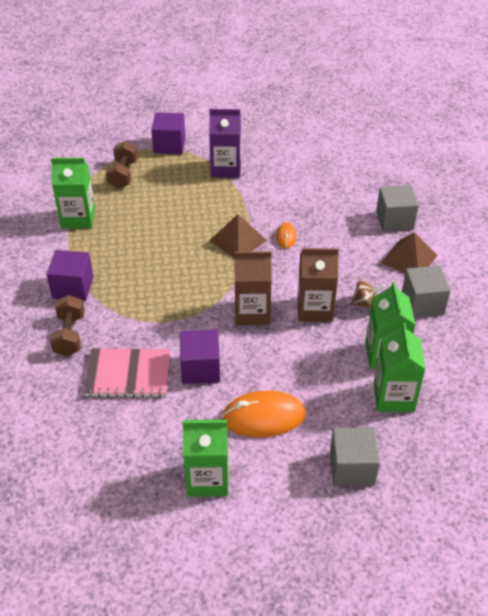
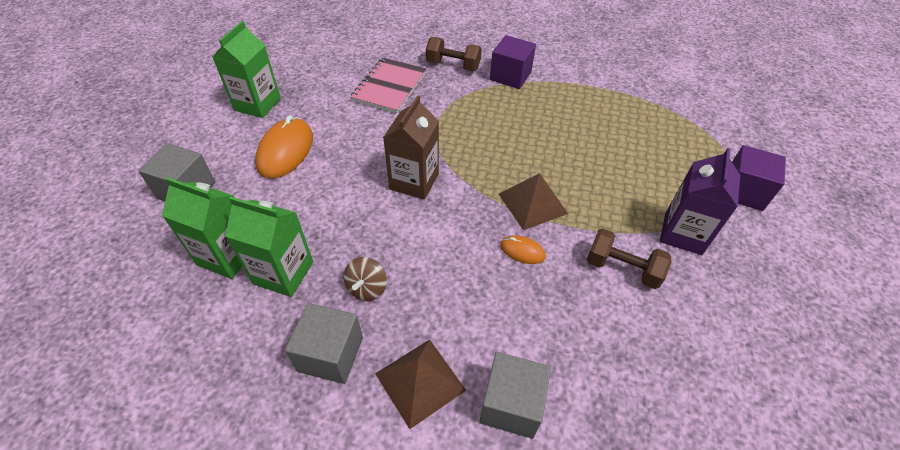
camera: 110 degrees right, 5 degrees up
(78, 218) = (610, 95): green carton -> none
(123, 174) = (682, 139): brown dumbbell -> brown dumbbell (622, 268)
(200, 368) = (367, 127): purple cube -> none
(315, 309) = (388, 235): brown carton -> none

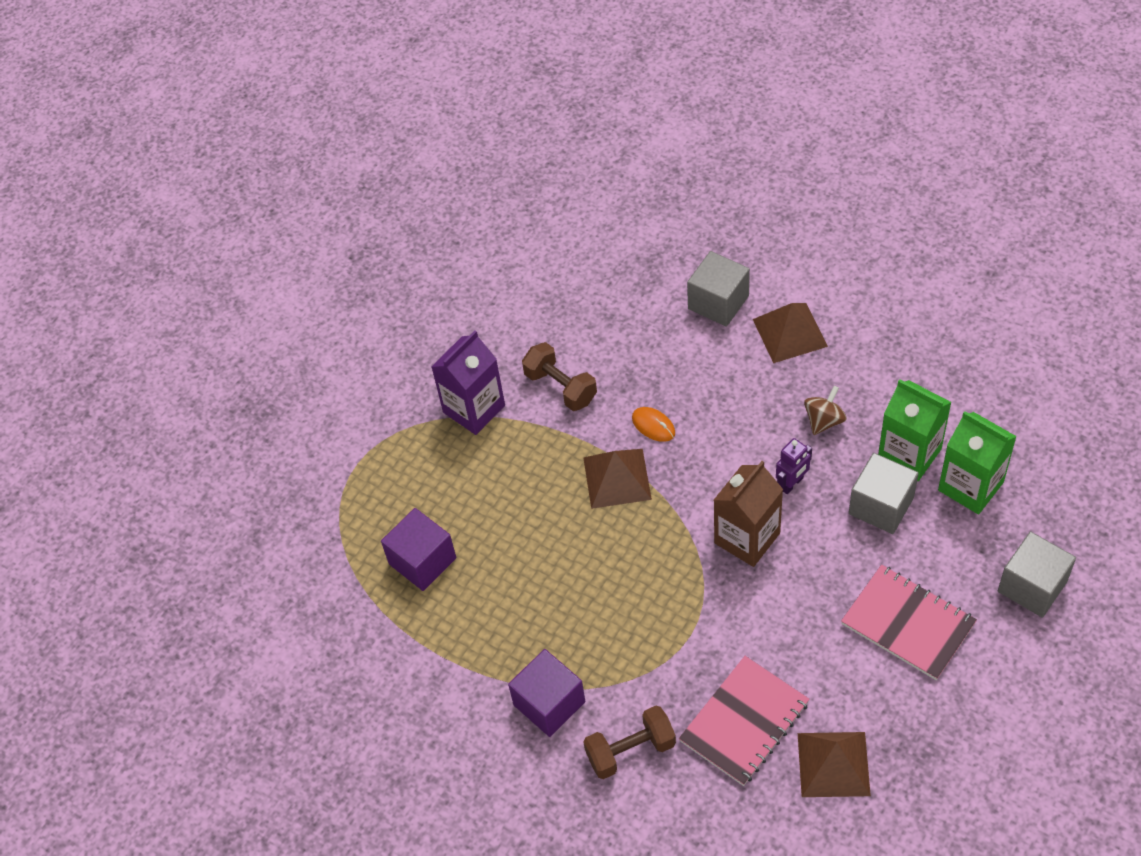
camera: 155 degrees left, 5 degrees up
(257, 104) = (951, 728): green carton -> none
(285, 151) = (908, 624): orange mouse -> pink notebook
(330, 354) = (865, 369): grey cube -> grey cube (881, 506)
(332, 78) = (833, 764): none -> brown pyramid
(387, 227) = (792, 484): none -> purple robot
(453, 65) = (630, 750): brown dumbbell -> brown dumbbell turned 60 degrees counterclockwise
(743, 191) = (369, 442): purple cube -> purple cube (422, 561)

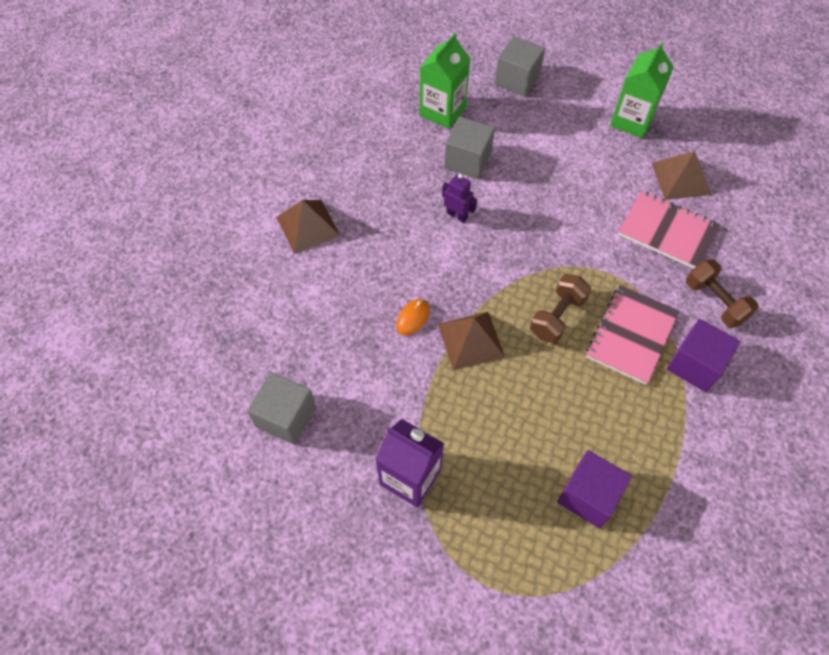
camera: 105 degrees left, 5 degrees up
(560, 387) = (377, 400): brown dumbbell -> brown dumbbell (557, 316)
(718, 302) = (275, 280): grey cube -> grey cube (286, 416)
(747, 538) = (512, 241): brown carton -> none
(824, 421) = (395, 198): brown spinning top -> none
(908, 624) = (562, 142): pink notebook -> pink notebook (631, 335)
(909, 454) = (419, 146): green carton -> green carton (632, 121)

